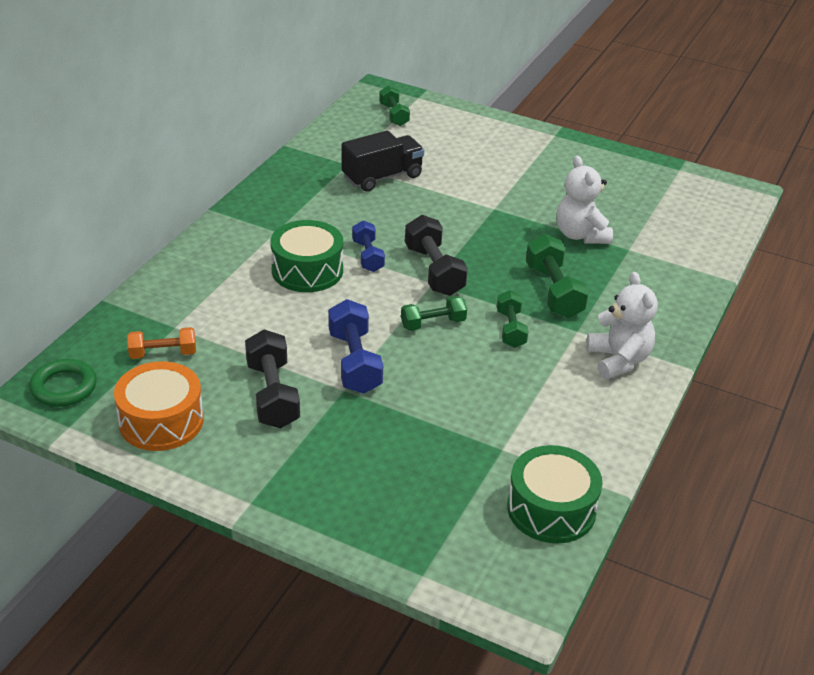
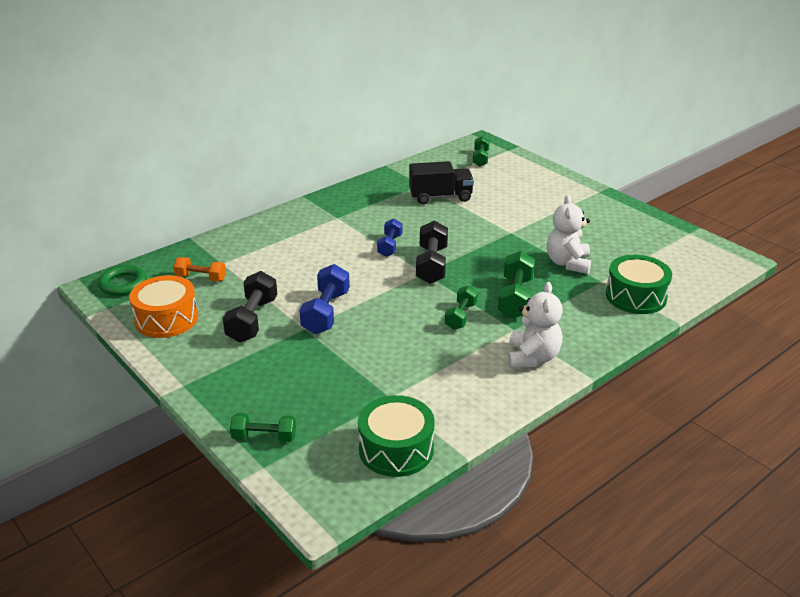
camera: 25 degrees right, 5 degrees down
(307, 270) = (339, 246): green drum -> green drum (636, 296)
(433, 323) = (403, 300): green dumbbell -> green dumbbell (264, 437)

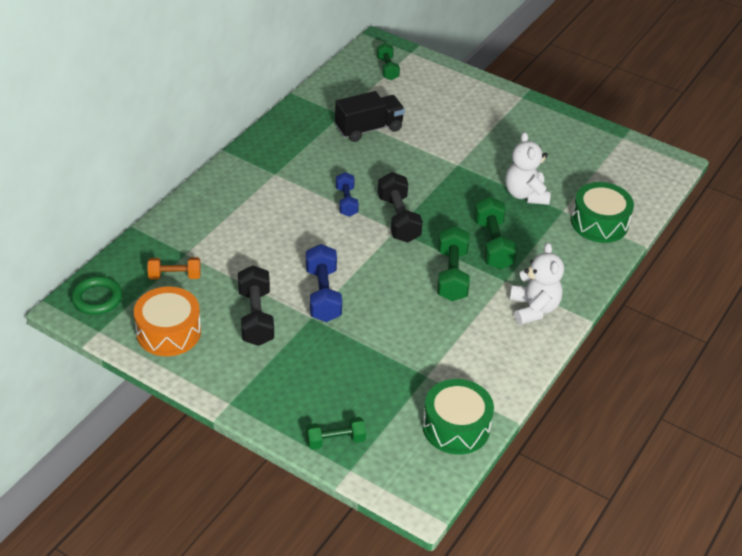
camera: 20 degrees left, 10 degrees up
(461, 316) = (451, 275): green dumbbell -> green dumbbell, size x1.56

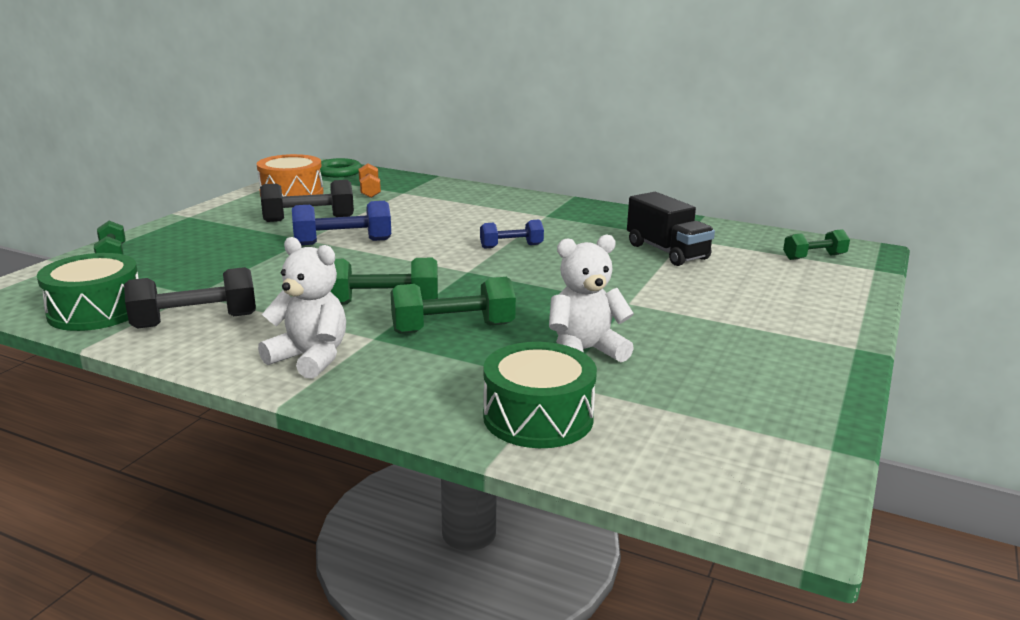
camera: 85 degrees right, 20 degrees down
(398, 219) = (489, 272): black dumbbell -> black dumbbell (195, 321)
(533, 309) = (310, 358): white teddy bear -> white teddy bear turned 135 degrees counterclockwise

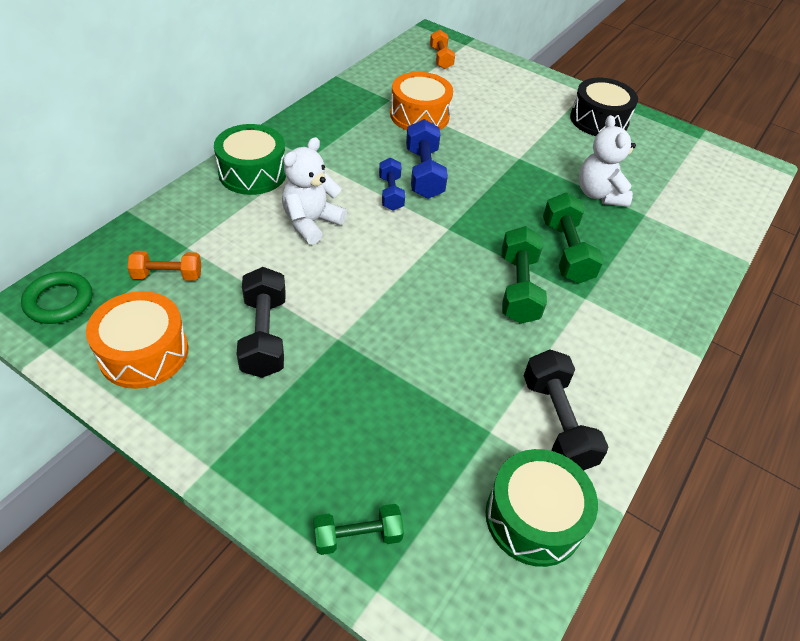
camera: 85 degrees left, 25 degrees up
(310, 358) = (624, 337): white teddy bear -> white teddy bear (311, 222)
(343, 242) = (355, 308): blue dumbbell -> blue dumbbell (424, 173)
(538, 417) = (689, 231): green drum -> green drum (252, 173)
(667, 252) = (419, 115): black truck -> orange drum
(782, 356) = (599, 120): none -> black drum
(814, 257) = (441, 58): green dumbbell -> orange dumbbell

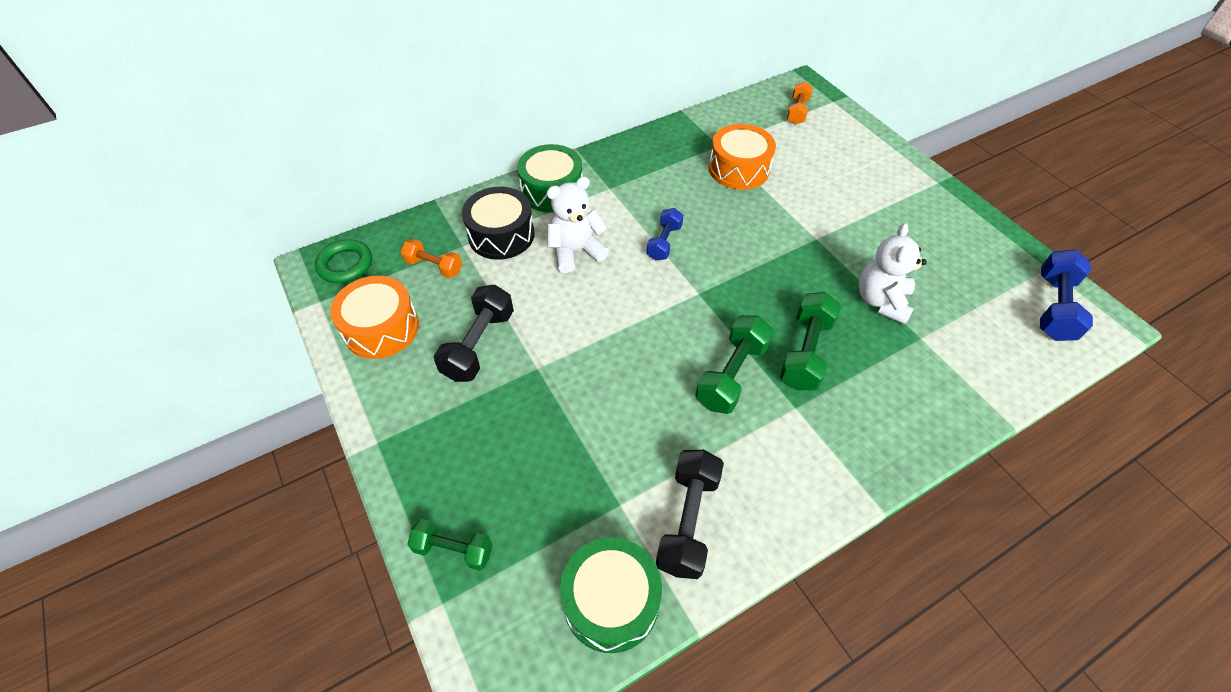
camera: 30 degrees right, 5 degrees up
(424, 173) = (708, 230): blue dumbbell -> blue dumbbell (1053, 307)
(599, 120) = (934, 218): black drum -> black drum (501, 235)

